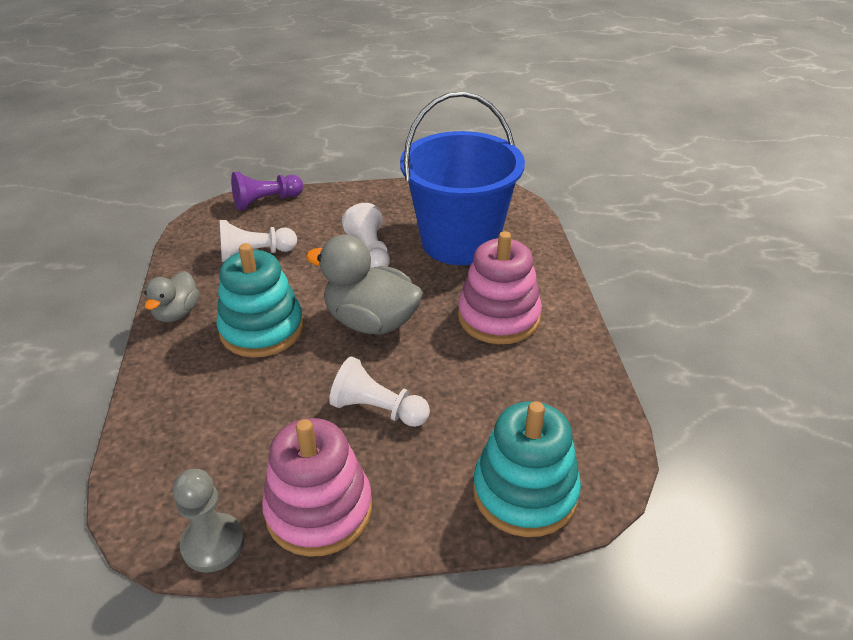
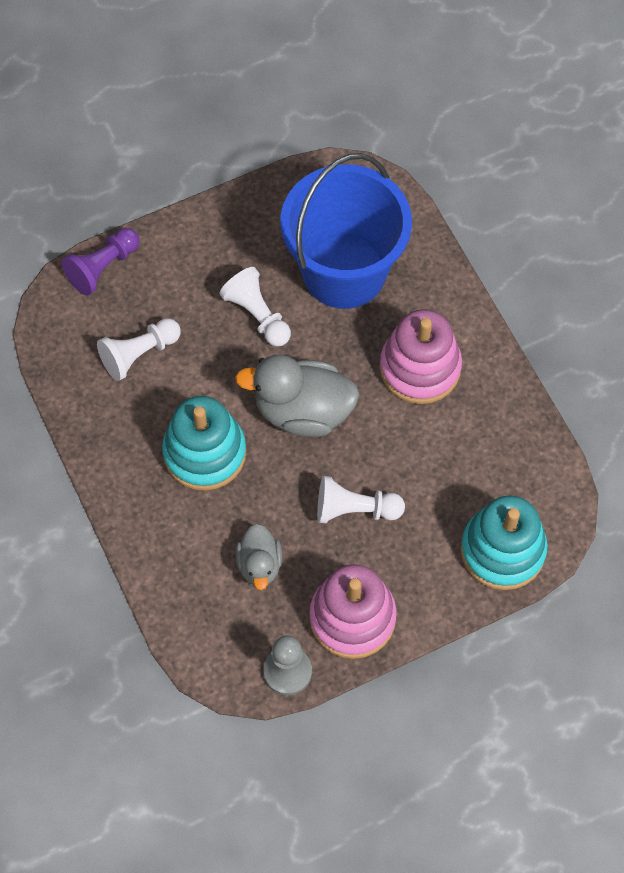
camera: 20 degrees left, 25 degrees up
(177, 313) = (110, 459): grey duck -> grey duck (259, 565)

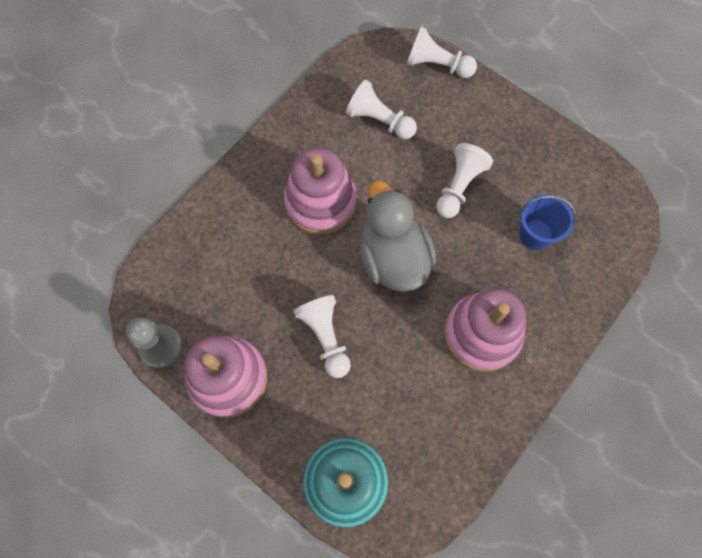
camera: 65 degrees right, 5 degrees up
(103, 267) = (437, 65): purple pawn -> white pawn
(205, 453) = (320, 202): turquoise stacking toy -> pink stacking toy
(259, 565) = (244, 284): grey duck -> none
(344, 272) = (535, 234): blue bucket -> blue bucket, size x0.43

